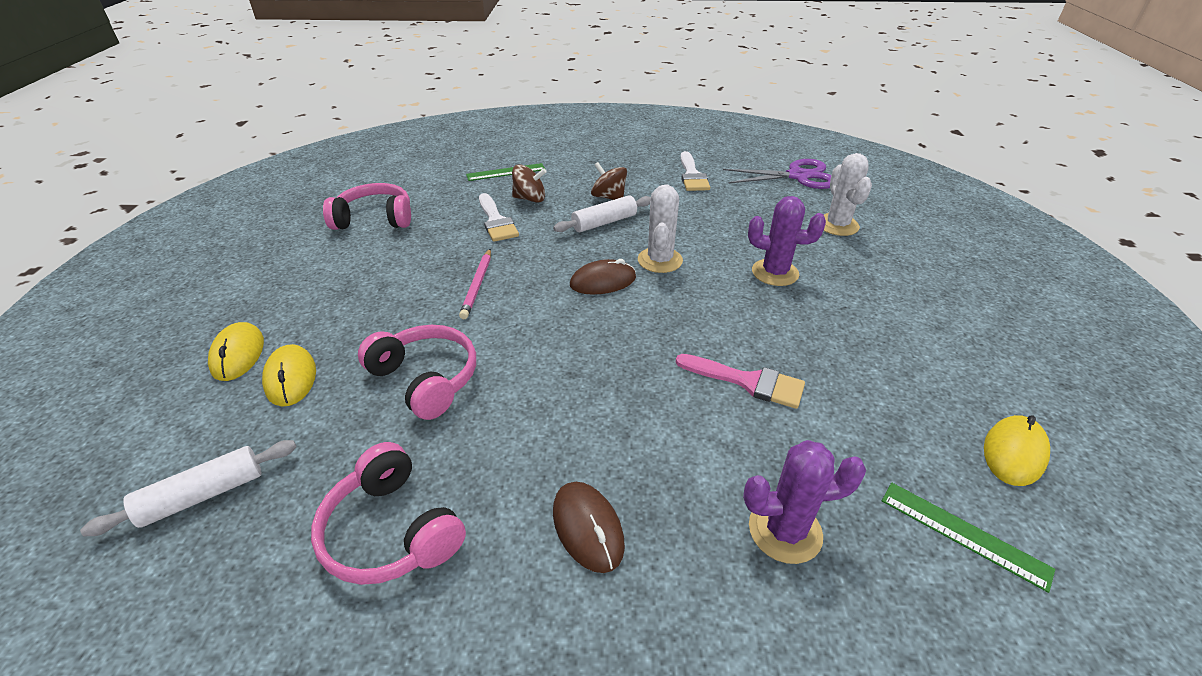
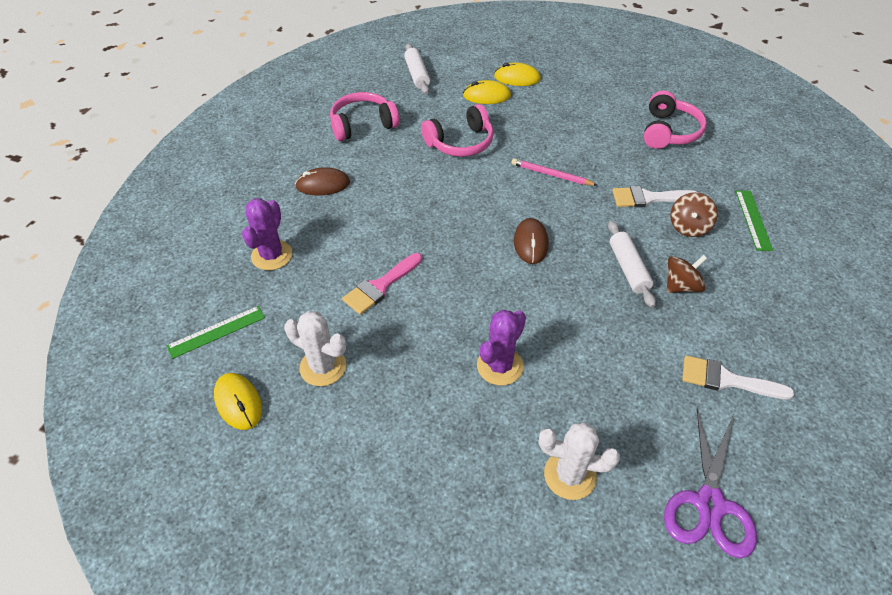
camera: 110 degrees right, 10 degrees up
(660, 260) = (549, 288): white cactus -> white cactus (323, 367)

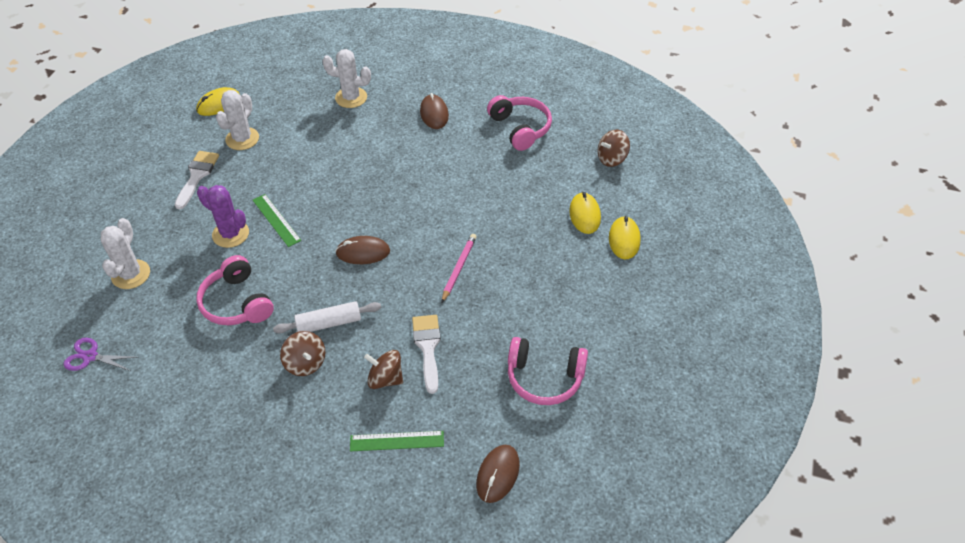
camera: 85 degrees right, 0 degrees up
(216, 332) = (279, 83): green ruler -> green ruler (276, 220)
(272, 255) = (351, 98): purple cactus -> white cactus
(380, 286) = (316, 160): pink brush -> none
(417, 75) = (611, 159): white rolling pin -> brown spinning top
(460, 142) = (502, 198): pink headphones -> pink headphones (237, 303)
(709, 504) = (90, 356): purple scissors -> purple scissors, size x0.59
(726, 380) = (196, 384): white brush -> white brush (197, 176)
(767, 162) = (498, 474): none -> brown mouse

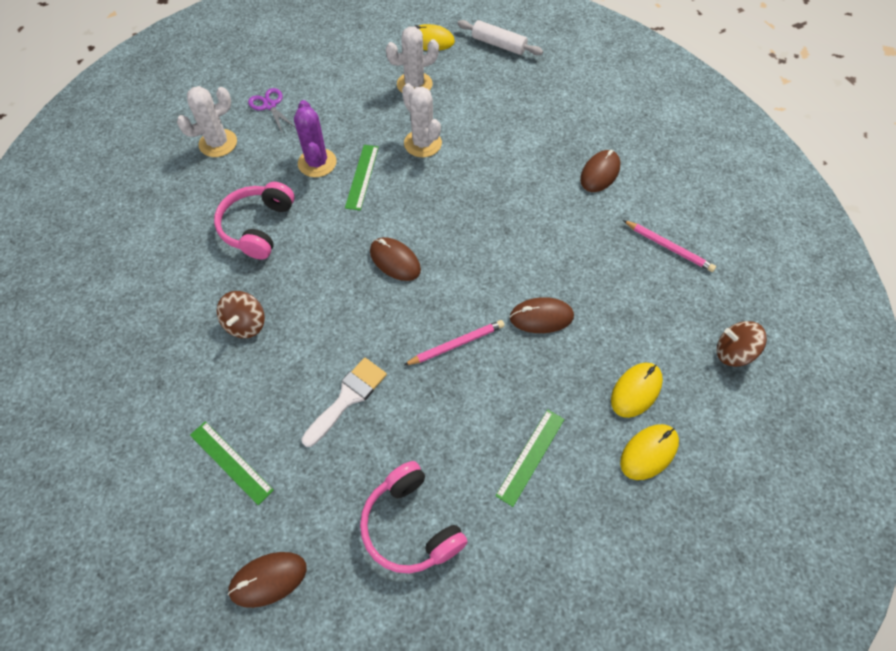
camera: 45 degrees right, 10 degrees up
(90, 356) = (125, 189): purple scissors -> purple scissors (270, 105)
(197, 176) = (348, 93): white brush -> none
(329, 323) = (300, 304): white rolling pin -> white rolling pin (498, 45)
(351, 98) = (541, 106): white cactus -> white cactus (422, 143)
(385, 379) = (285, 395): brown spinning top -> none
(491, 217) = (541, 317): none -> brown mouse
(520, 128) = (669, 247): pink headphones -> pink pencil
(568, 291) = (530, 456): none -> green ruler

